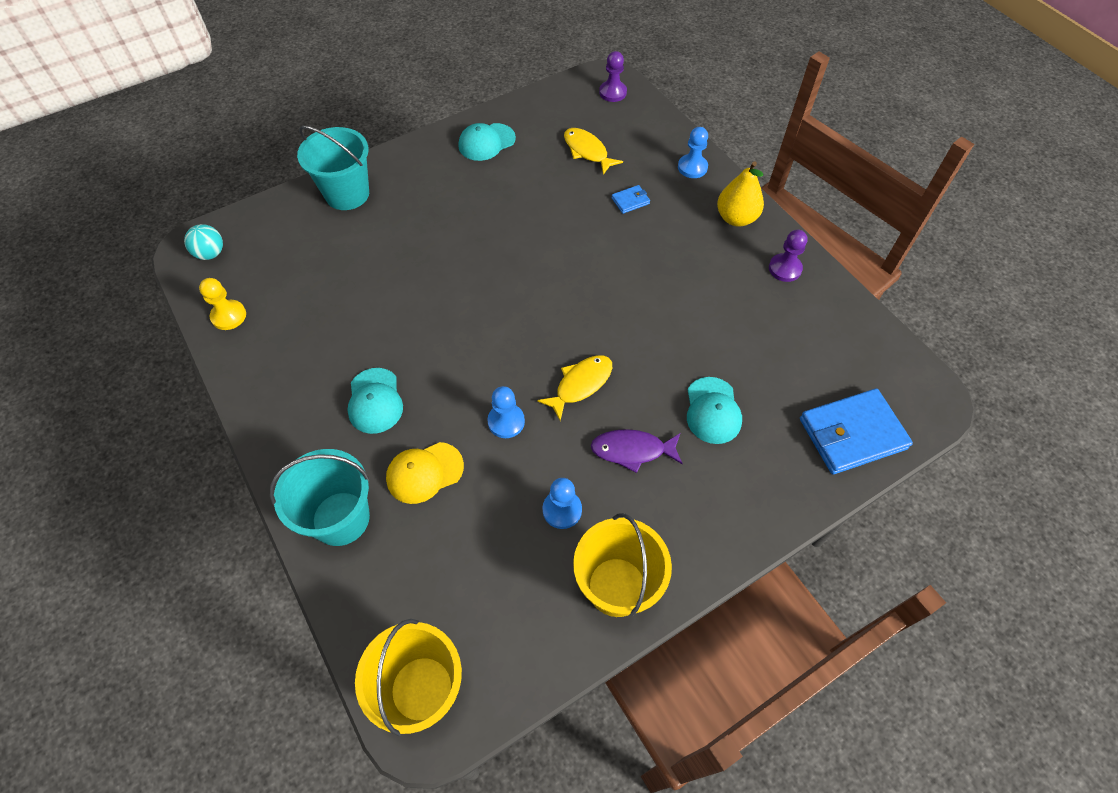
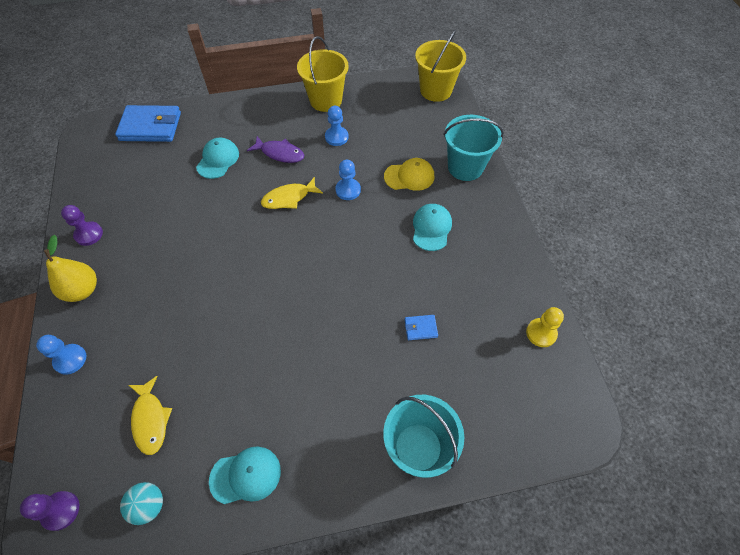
camera: 160 degrees left, 0 degrees up
(210, 253) = (562, 411): turquoise ball -> turquoise ball (149, 505)
(630, 201) = (153, 339): blue wallet -> blue wallet (420, 328)

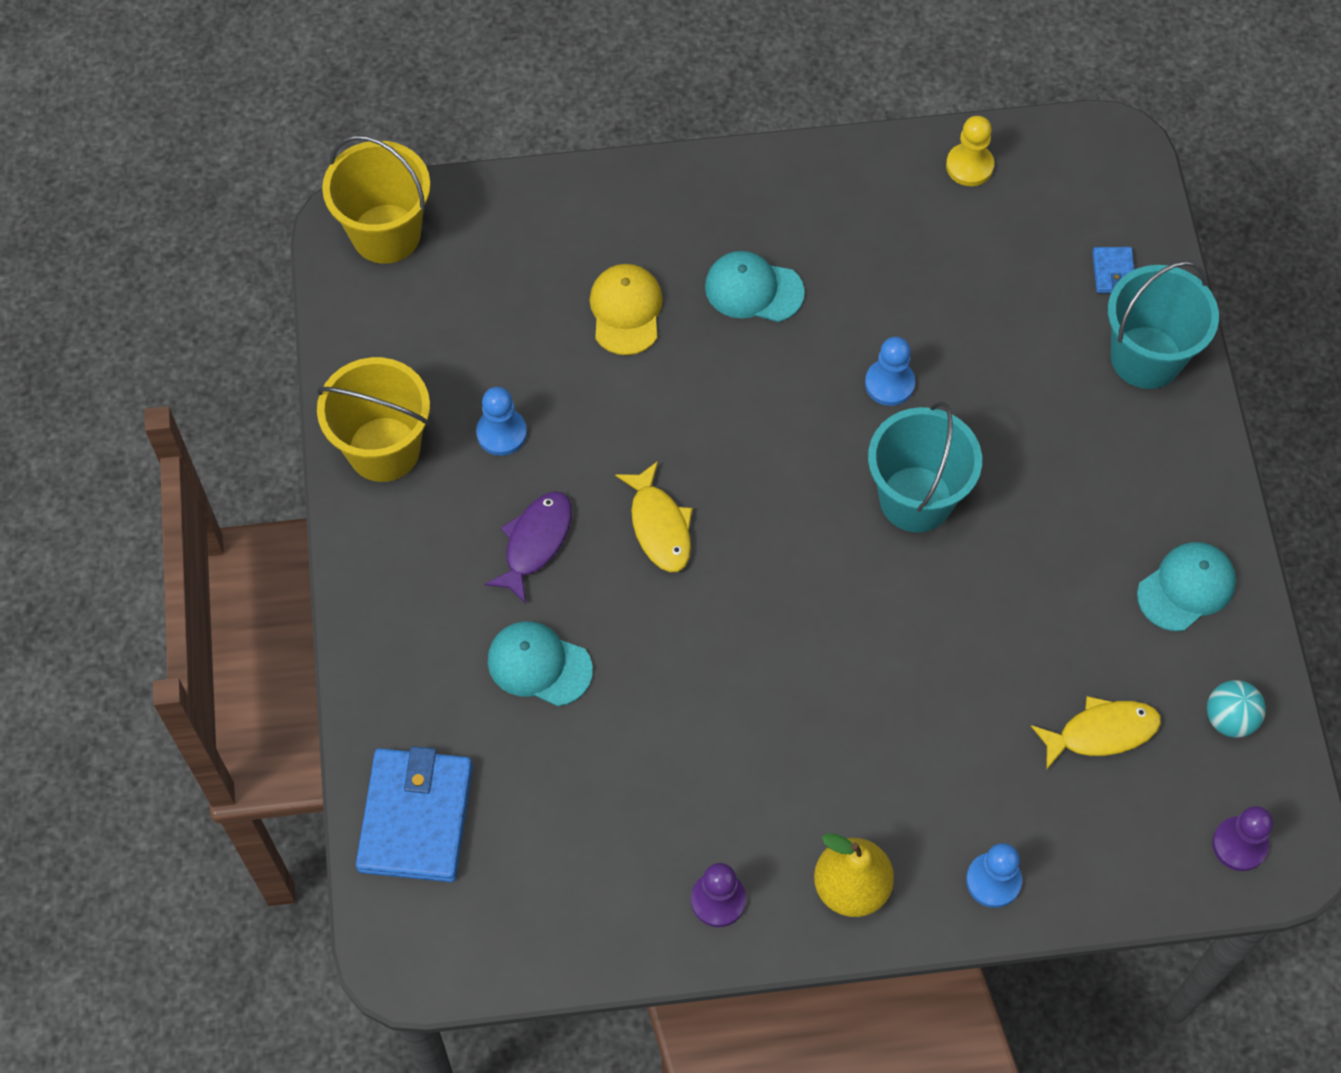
camera: 85 degrees left, 5 degrees up
(246, 475) = (1186, 587): turquoise cap -> turquoise cap turned 60 degrees clockwise
(348, 190) = (649, 420): blue pawn -> blue pawn (889, 384)
(420, 328) = (954, 331): blue wallet -> blue wallet (1113, 272)
(465, 167) = (613, 213): turquoise bucket -> turquoise bucket (916, 499)

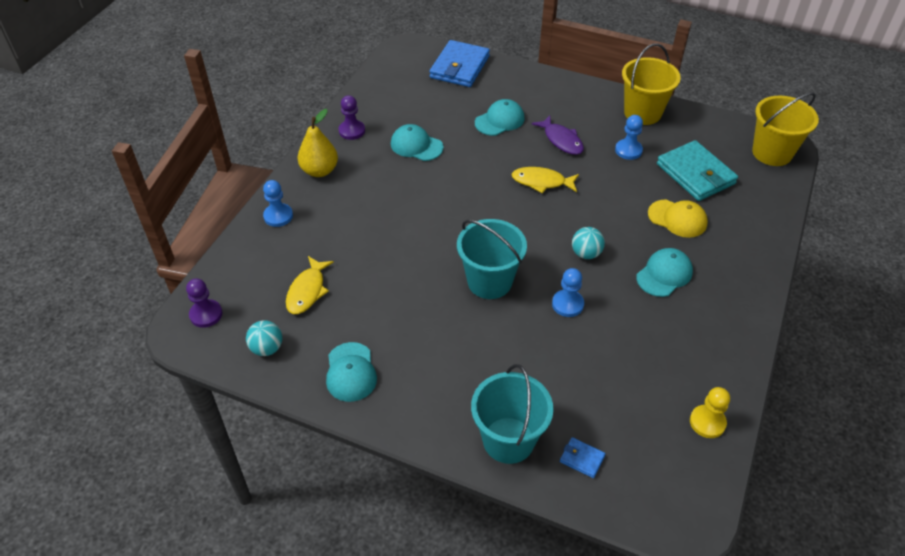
camera: 120 degrees right, 15 degrees down
(416, 817) = (459, 67): blue wallet -> blue wallet turned 75 degrees clockwise
(504, 320) = (695, 174): none -> turquoise wallet
(690, 765) = (416, 145): none -> turquoise cap
(778, 400) = (586, 253): none -> turquoise ball

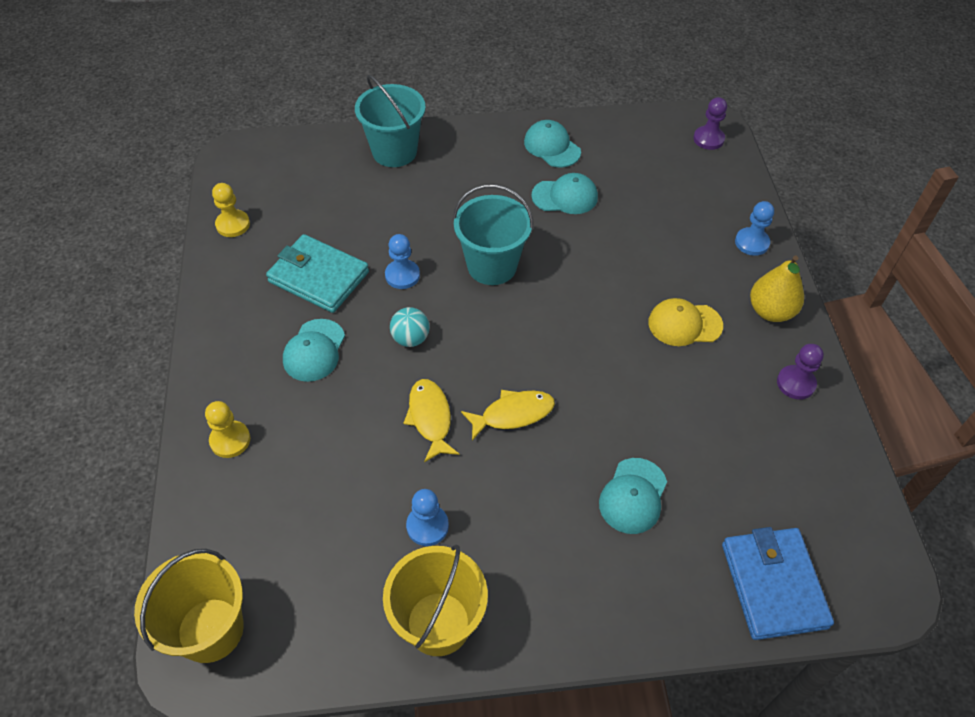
camera: 150 degrees right, 5 degrees up
(267, 348) = (633, 136): turquoise ball -> none
(307, 291) = (648, 189): yellow fish -> yellow fish (430, 418)
(416, 145) = (701, 398): turquoise cap -> turquoise cap (565, 196)
(561, 140) = (528, 499): purple fish -> none
(582, 459) = (330, 161): blue wallet -> none
(677, 219) = (321, 434): yellow cap -> yellow cap (684, 324)
(695, 174) = (318, 525): turquoise wallet -> turquoise wallet (318, 277)
(744, 239) = (230, 440): none -> yellow pawn

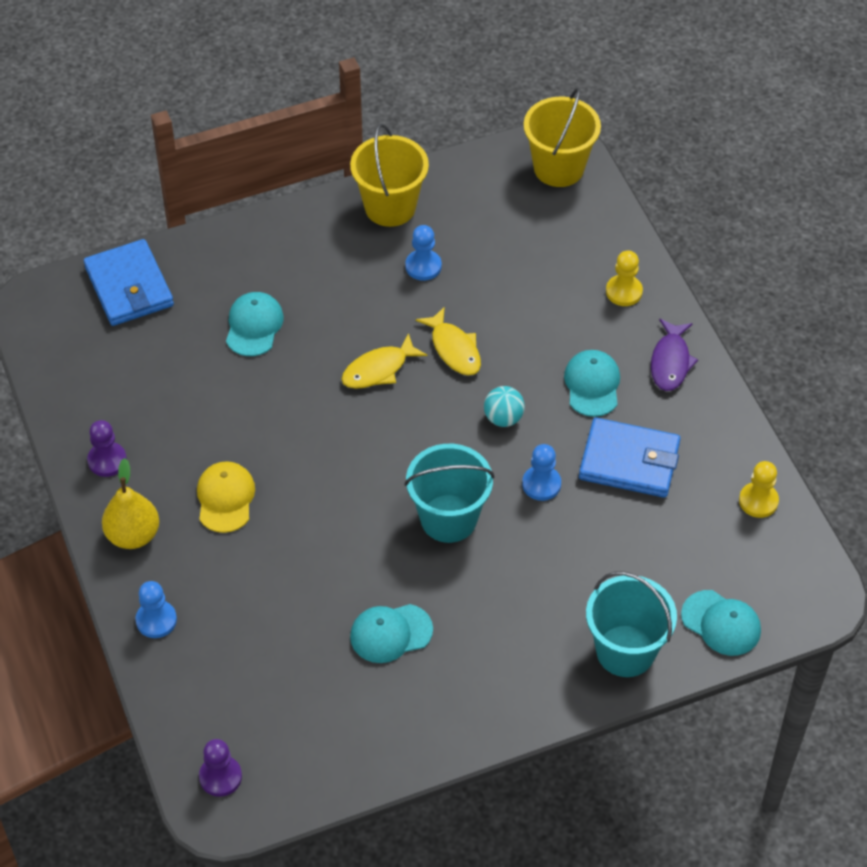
camera: 165 degrees right, 0 degrees up
(230, 355) = (670, 362): none -> purple fish
(318, 277) = (629, 461): turquoise wallet -> blue wallet
(552, 147) = (427, 709): turquoise cap -> turquoise cap (721, 623)
(684, 324) = (225, 498): yellow cap -> yellow cap turned 75 degrees counterclockwise

